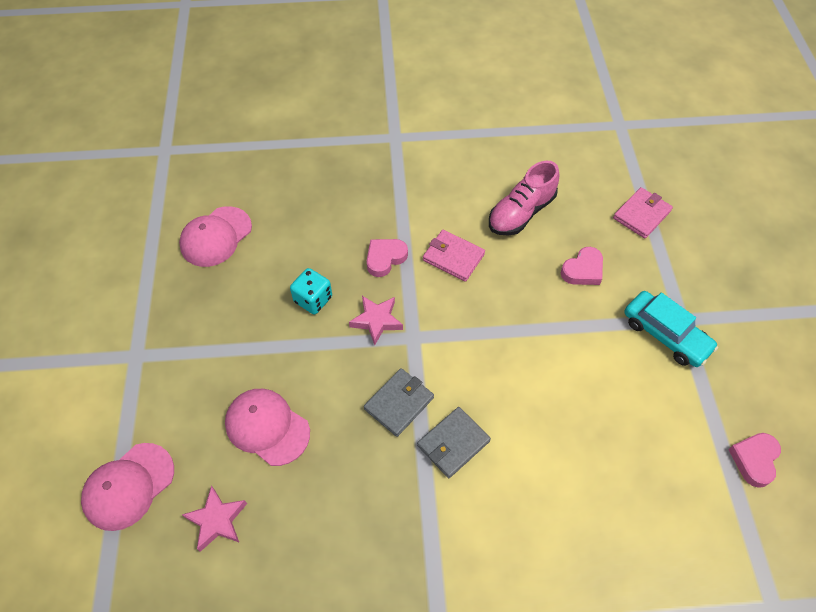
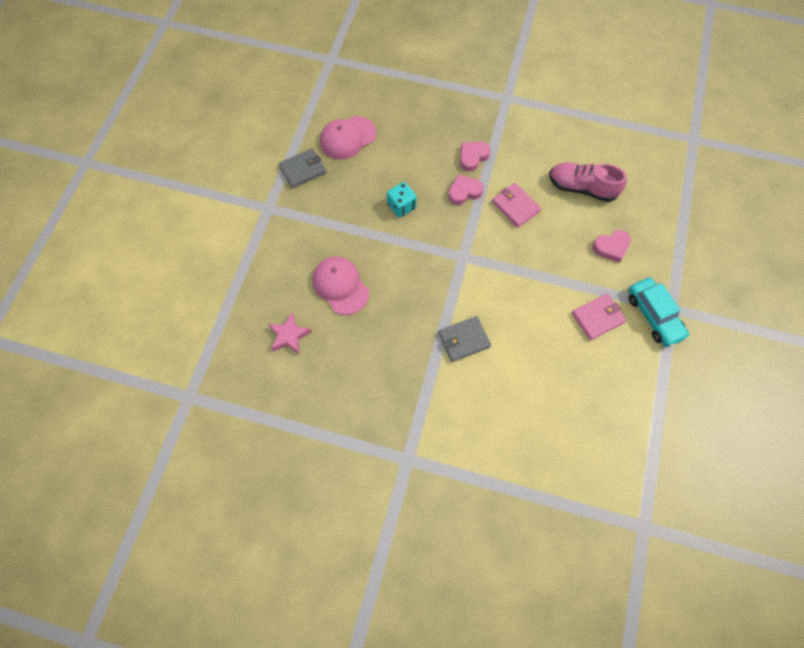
camera: 20 degrees right, 10 degrees up
(129, 486) = (239, 294): pink cap -> none
(377, 321) = (441, 236): pink star -> none
(399, 403) = (436, 300): grey wallet -> grey wallet (303, 170)
(521, 213) = (581, 188): pink shoe -> pink shoe turned 45 degrees clockwise
(641, 214) = (678, 218): pink wallet -> pink wallet (598, 317)
(754, 460) = (679, 426): pink heart -> pink heart (473, 157)

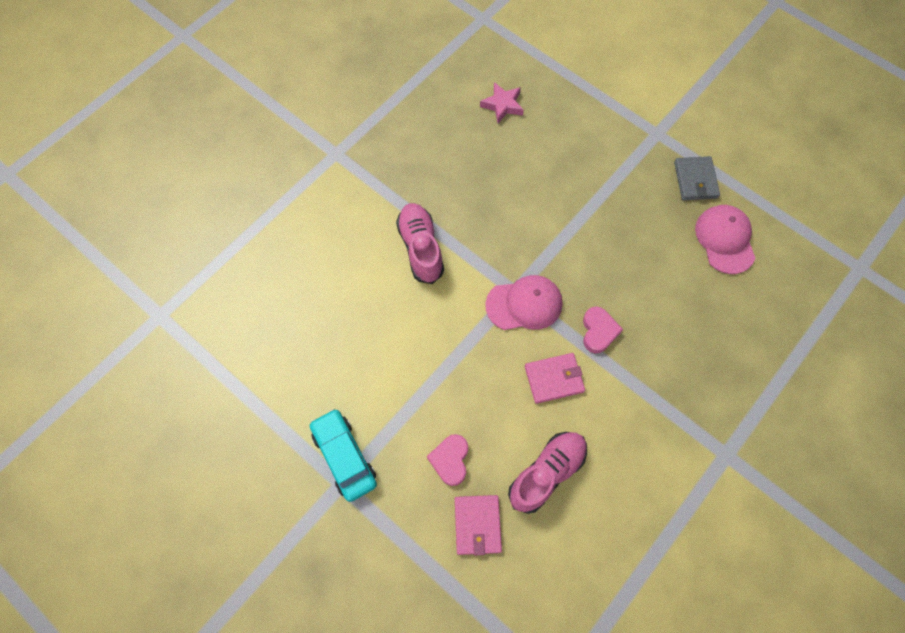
camera: 115 degrees right, 0 degrees up
(340, 286) = (534, 164): pink cap -> pink cap (524, 304)
(401, 206) = (606, 257): turquoise dice -> none
(463, 340) = (420, 248): grey wallet -> pink shoe
(473, 157) = (645, 365): pink heart -> none
(598, 317) = (374, 393): pink wallet -> pink wallet (477, 525)
(653, 315) = (344, 456): turquoise car -> turquoise car turned 60 degrees clockwise

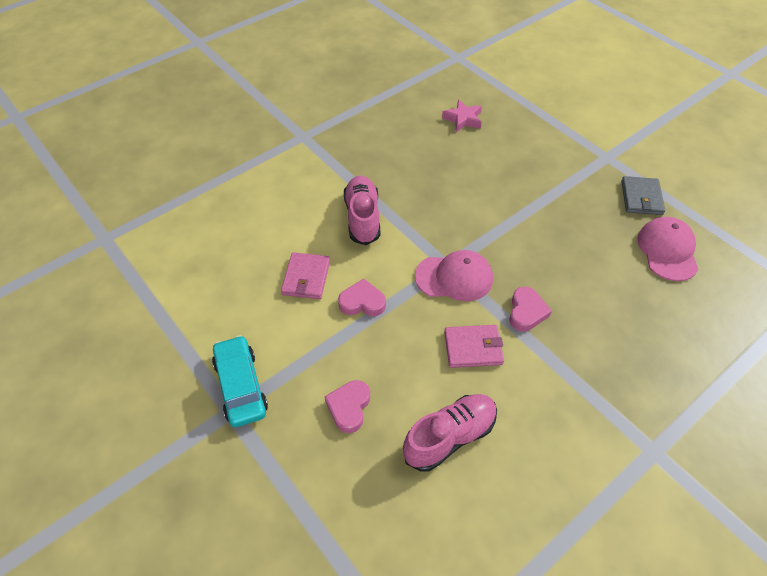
camera: 10 degrees right, 15 degrees down
(440, 347) = (362, 302): none -> pink heart
(477, 525) = (364, 477): pink wallet -> pink wallet (306, 278)

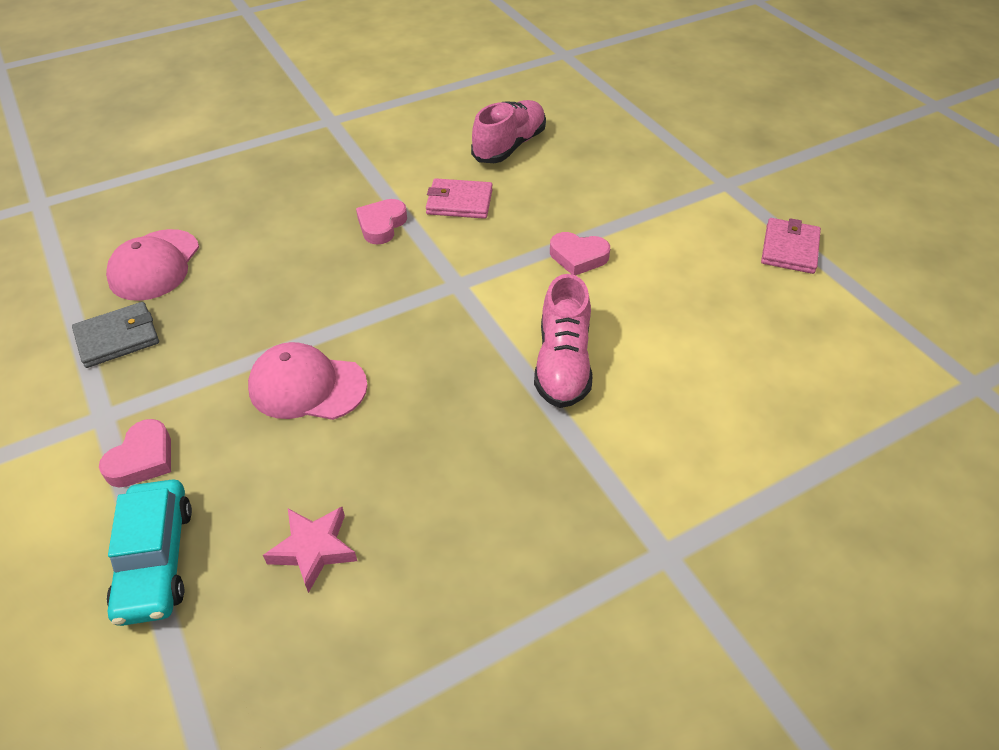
camera: 170 degrees left, 5 degrees down
(241, 386) = (719, 200): turquoise car -> turquoise car (155, 560)
(306, 278) = (651, 292): pink wallet -> pink wallet (789, 249)
(349, 407) = (603, 174): pink heart -> pink heart (142, 459)
(449, 437) = (509, 146): pink shoe -> pink shoe turned 150 degrees clockwise
(454, 277) = (452, 269): pink cap -> pink cap (307, 386)
(641, 198) = (118, 338): grey wallet -> grey wallet turned 45 degrees clockwise

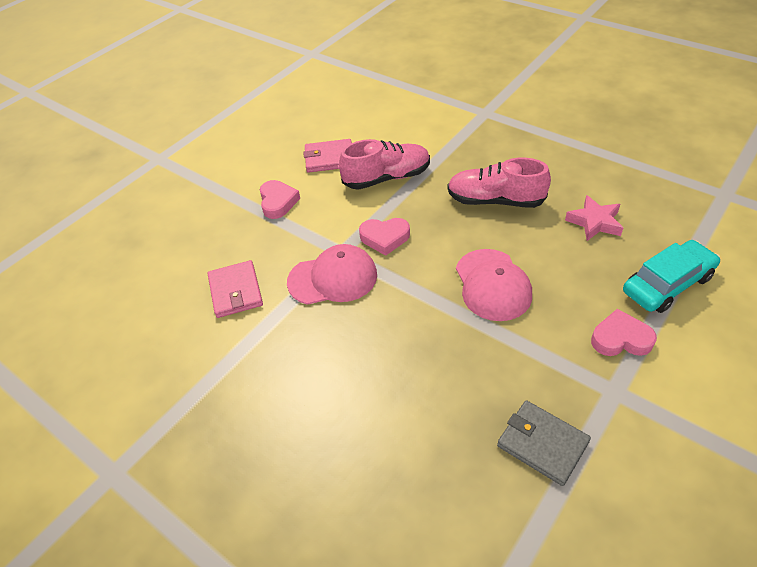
camera: 110 degrees left, 0 degrees up
(154, 265) = (441, 485): pink cap -> pink cap (333, 278)
(381, 225) = (291, 329): pink heart -> pink heart (385, 238)
(509, 146) = (134, 291): pink shoe -> pink shoe (495, 200)
(789, 249) = (225, 120): pink wallet -> pink wallet (329, 158)

